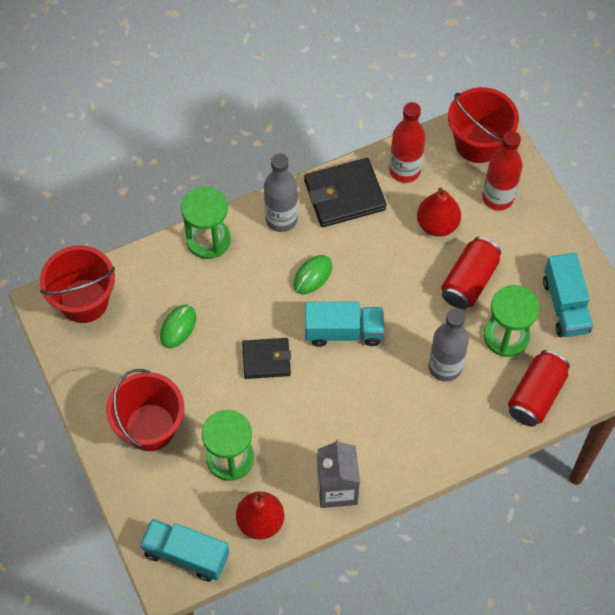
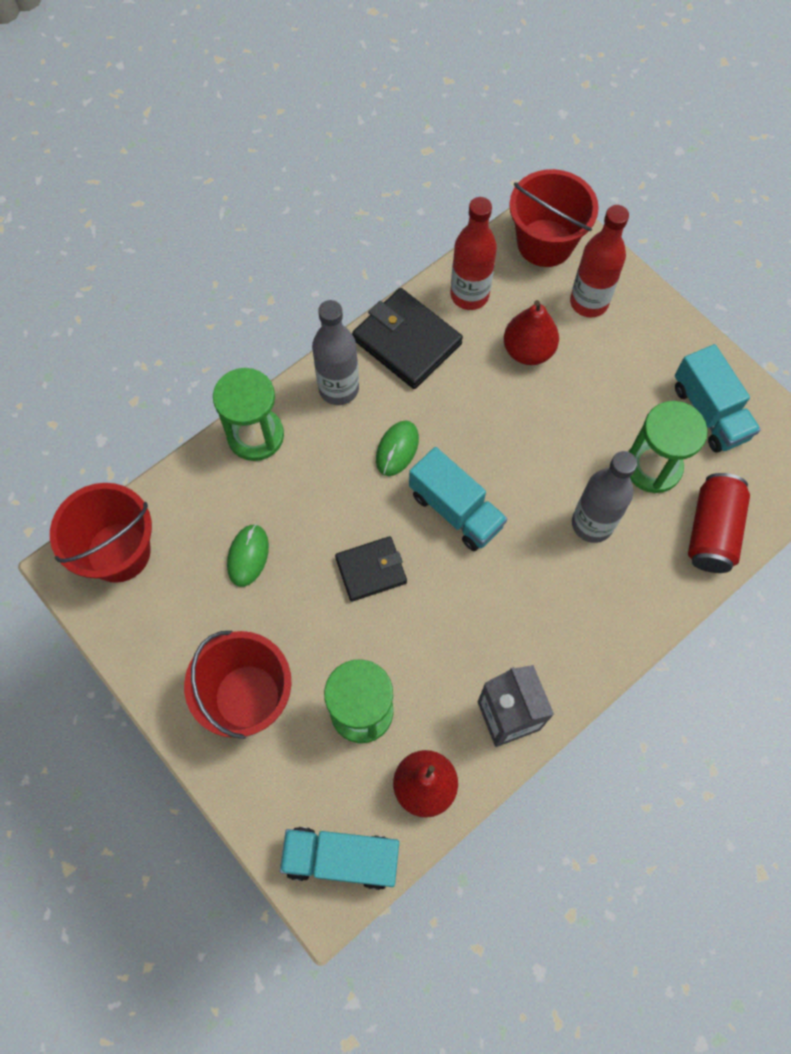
camera: 15 degrees left, 5 degrees up
(343, 331) = (455, 510): turquoise truck -> turquoise truck turned 60 degrees clockwise
(344, 195) = (406, 342): black wallet -> black wallet turned 75 degrees clockwise
(469, 281) = (587, 410): red can -> none

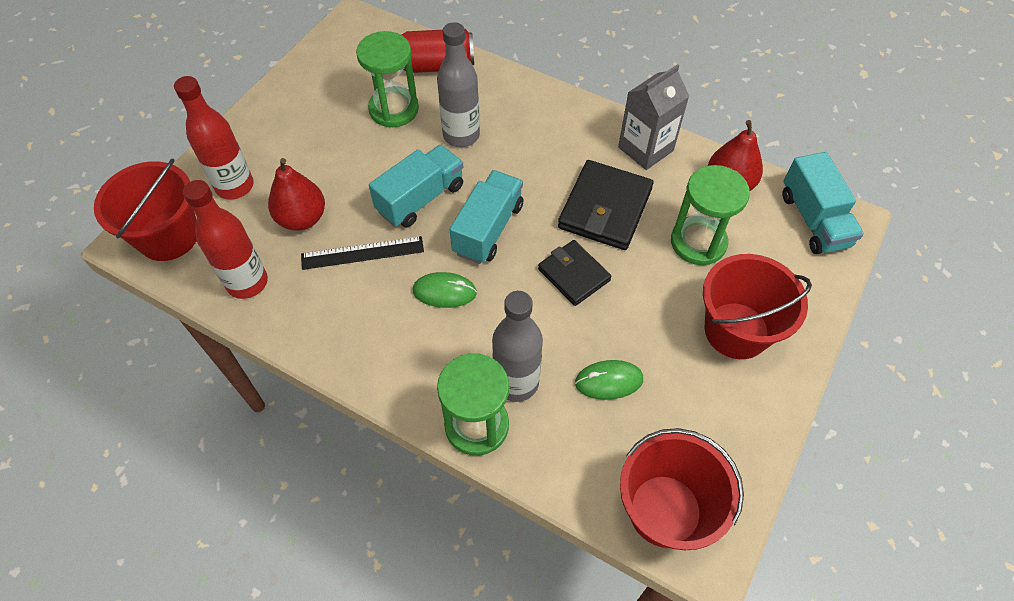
camera: 110 degrees left, 10 degrees down
(338, 389) = (394, 365): grey bottle -> grey bottle (516, 382)
(406, 342) = (319, 321): black wallet -> black wallet (605, 209)
(468, 392) = (362, 253): none -> black ruler
(709, 412) = (329, 85): turquoise truck -> turquoise truck (420, 198)

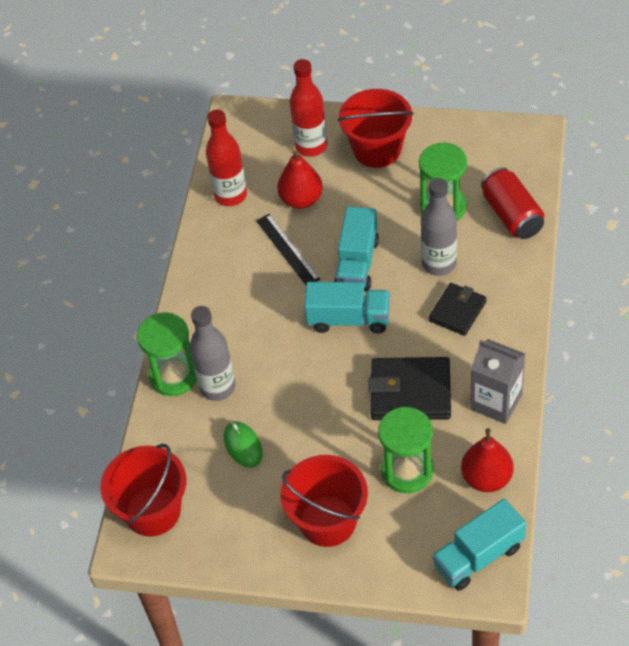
camera: 75 degrees right, 5 degrees down
(168, 236) = (248, 132): red bucket -> red bucket (377, 149)
(420, 198) = (357, 263): turquoise truck -> turquoise truck turned 75 degrees clockwise
(444, 292) = (276, 314): green mouse -> none
(573, 275) = (331, 392): black wallet -> black wallet (457, 311)

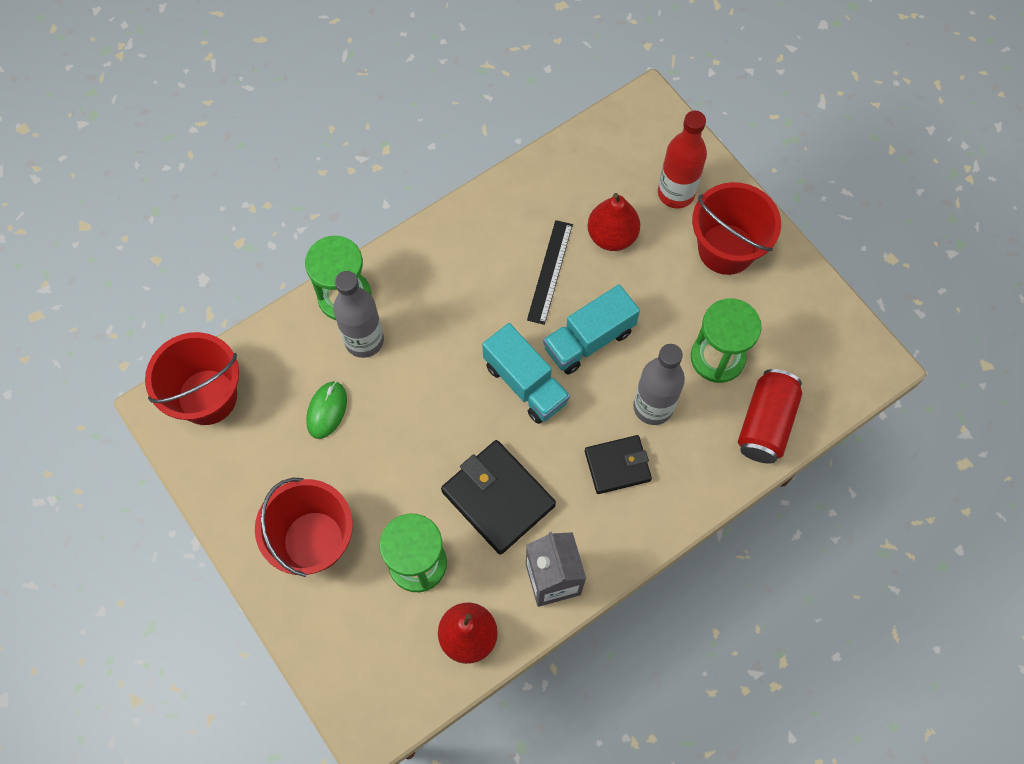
camera: 40 degrees right, 15 degrees up
(230, 195) = (562, 177): red bottle -> none
(478, 556) = (385, 695): turquoise truck -> none

